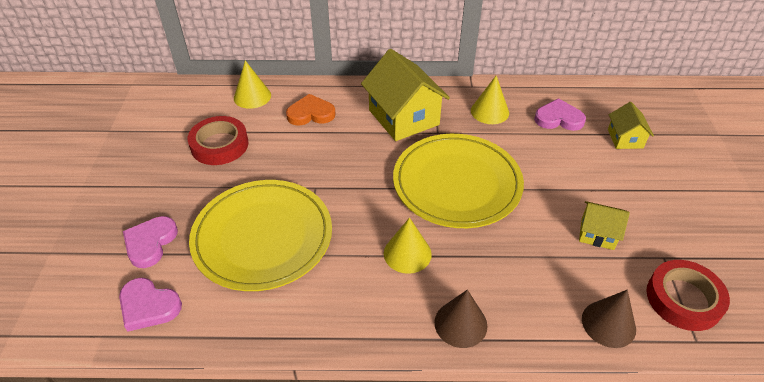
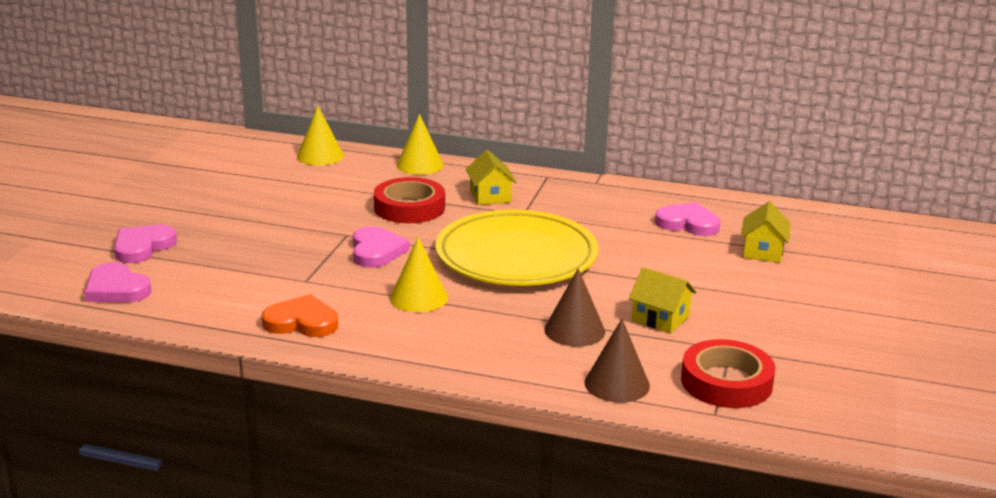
camera: 15 degrees right, 20 degrees down
(219, 145) = (259, 188): red tape -> red tape (409, 207)
(263, 237) = (264, 261): yellow plate -> none
(311, 113) = (380, 178): orange heart -> orange heart (302, 322)
(347, 203) = (376, 251): none -> pink heart
(403, 117) = (490, 196): yellow house -> yellow house, size x0.52
(460, 324) = (442, 355): brown cone -> brown cone (574, 330)
(489, 111) = (602, 206): yellow cone -> yellow cone (420, 165)

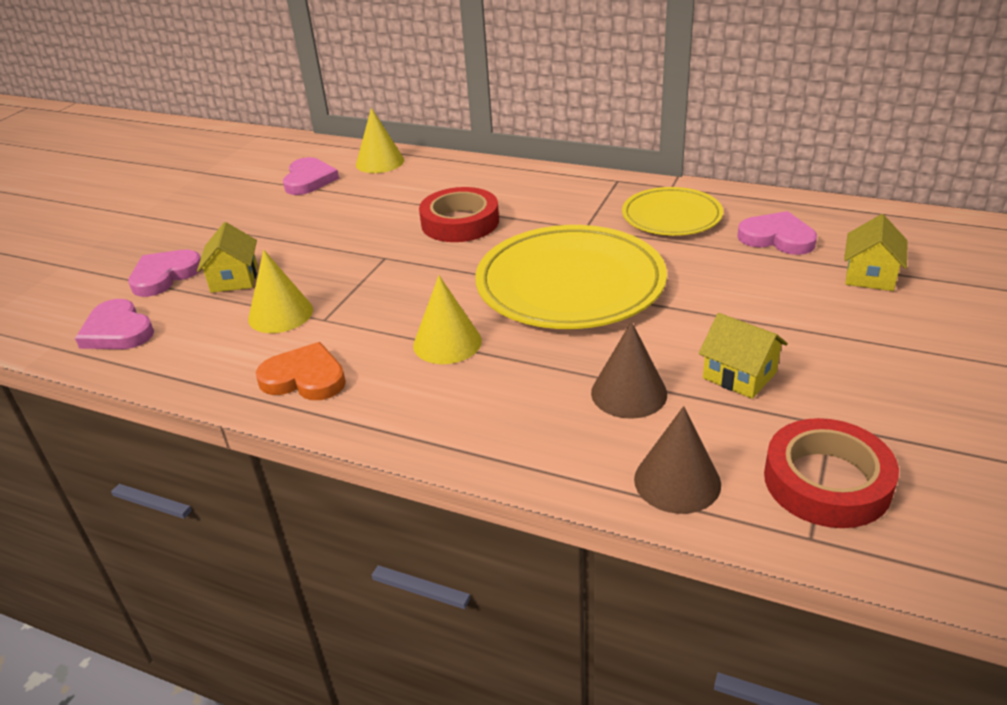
camera: 10 degrees right, 10 degrees up
(376, 251) = (412, 279): pink heart -> pink heart (309, 180)
(420, 165) = (481, 170): yellow cone -> yellow cone (280, 314)
(490, 196) = (551, 206): yellow house -> yellow house (234, 278)
(598, 206) = (671, 216): none -> yellow plate

